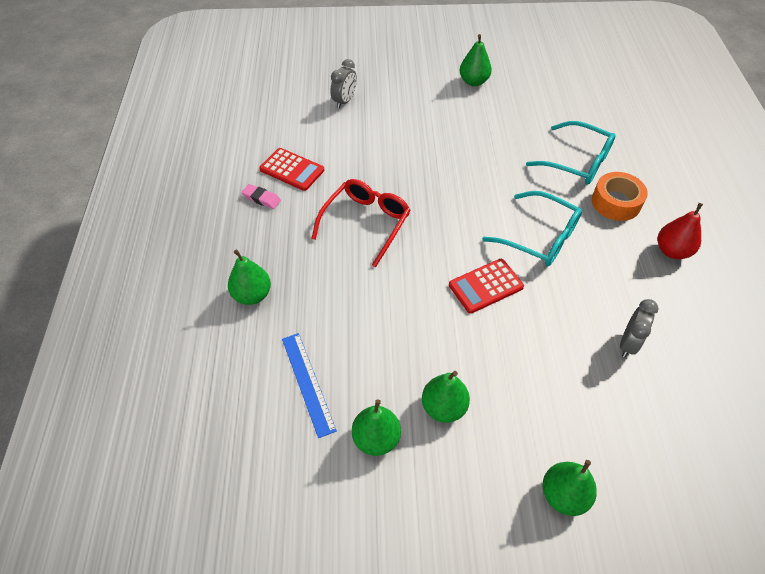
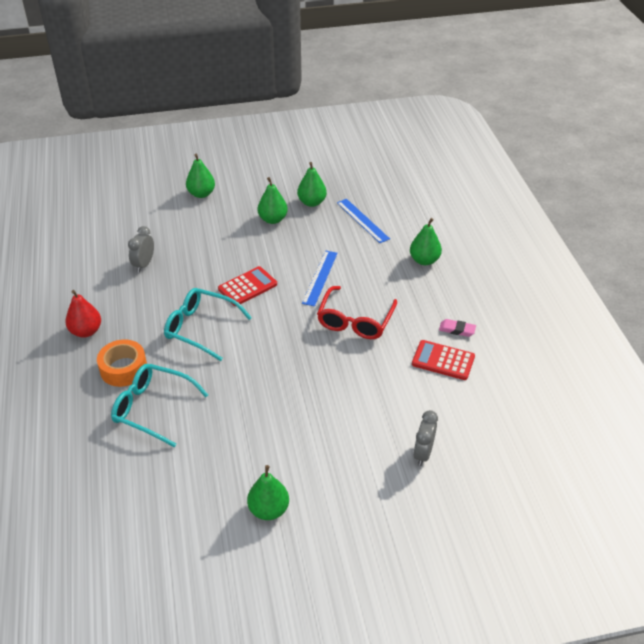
camera: 170 degrees right, 10 degrees down
(393, 287) = (320, 277): none -> blue ruler

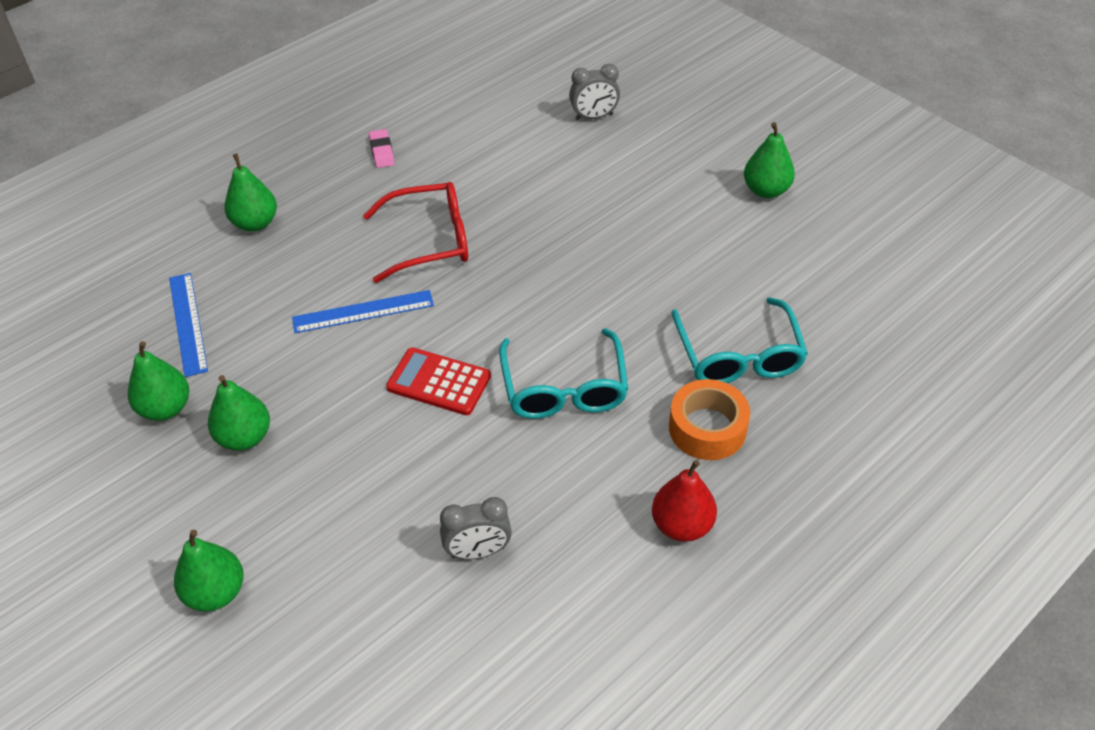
camera: 120 degrees left, 5 degrees up
(362, 220) = (188, 323): blue ruler -> blue ruler turned 45 degrees counterclockwise
(443, 360) = (444, 146): red calculator -> none

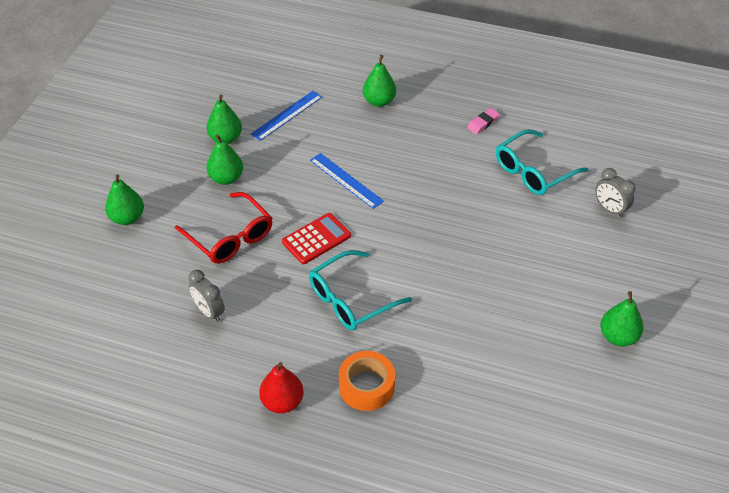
camera: 60 degrees right, 0 degrees up
(429, 241) = (424, 182): red glasses -> red glasses (230, 237)
(439, 382) = (316, 239): red calculator -> red calculator turned 60 degrees clockwise
(738, 355) = (441, 380): turquoise glasses -> turquoise glasses (533, 171)

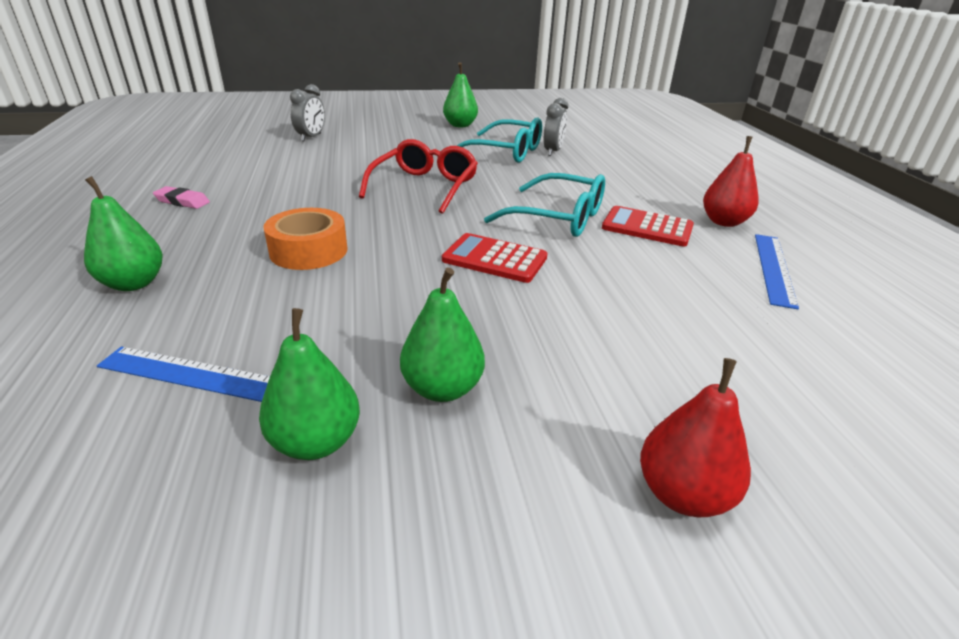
camera: 120 degrees left, 15 degrees down
(127, 218) = (683, 494): green pear -> red pear
(209, 312) = (708, 300): grey clock -> grey clock (553, 151)
(230, 237) = (570, 330): red glasses -> red glasses (424, 187)
(305, 344) = (647, 227): none -> red calculator
(346, 180) = (360, 266): blue ruler -> blue ruler (774, 268)
(366, 386) = (641, 191): orange tape -> orange tape (308, 251)
(533, 171) = (270, 168): turquoise glasses -> turquoise glasses (506, 152)

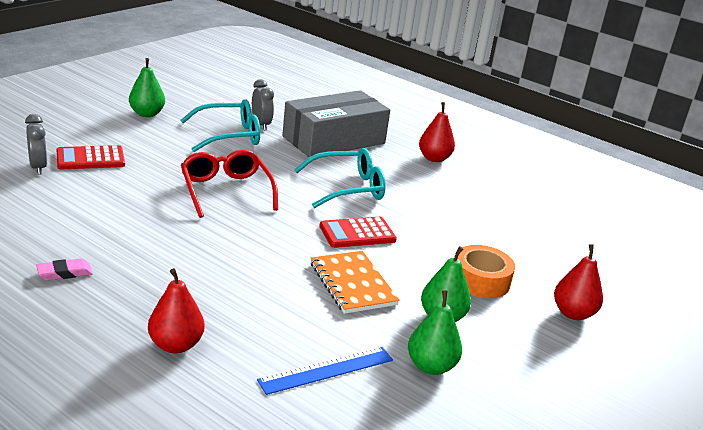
camera: 45 degrees left, 5 degrees down
(134, 283) = (175, 345): green pear -> red pear
(308, 251) = (242, 273): orange tape -> orange tape (480, 280)
(398, 303) = (353, 284): none -> orange notebook
(614, 178) = (334, 140): none -> grey box
(647, 227) = (402, 177): red calculator -> red calculator (90, 159)
(774, 268) = (489, 184): blue ruler -> none

